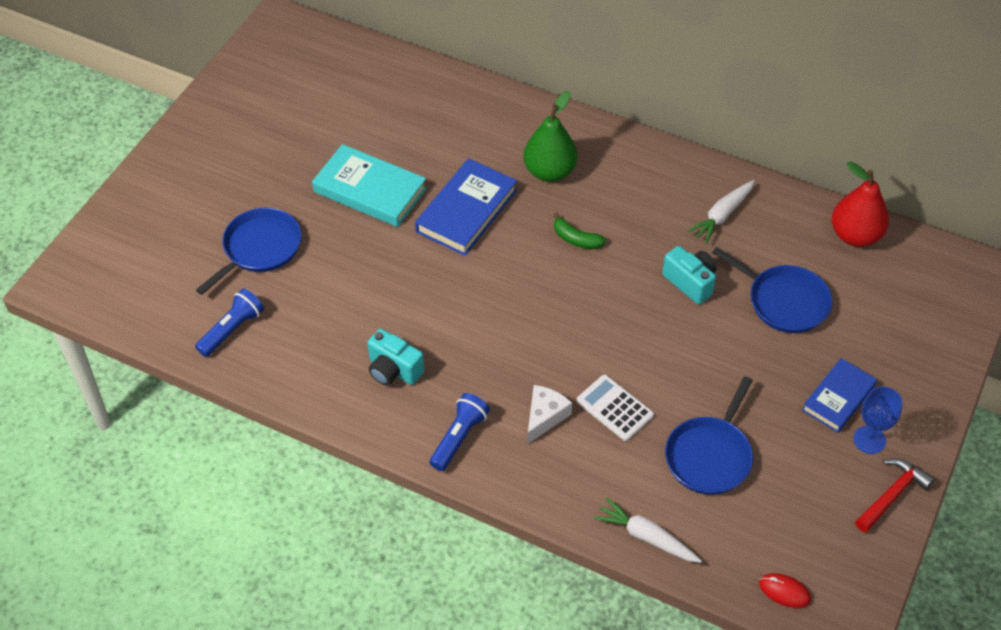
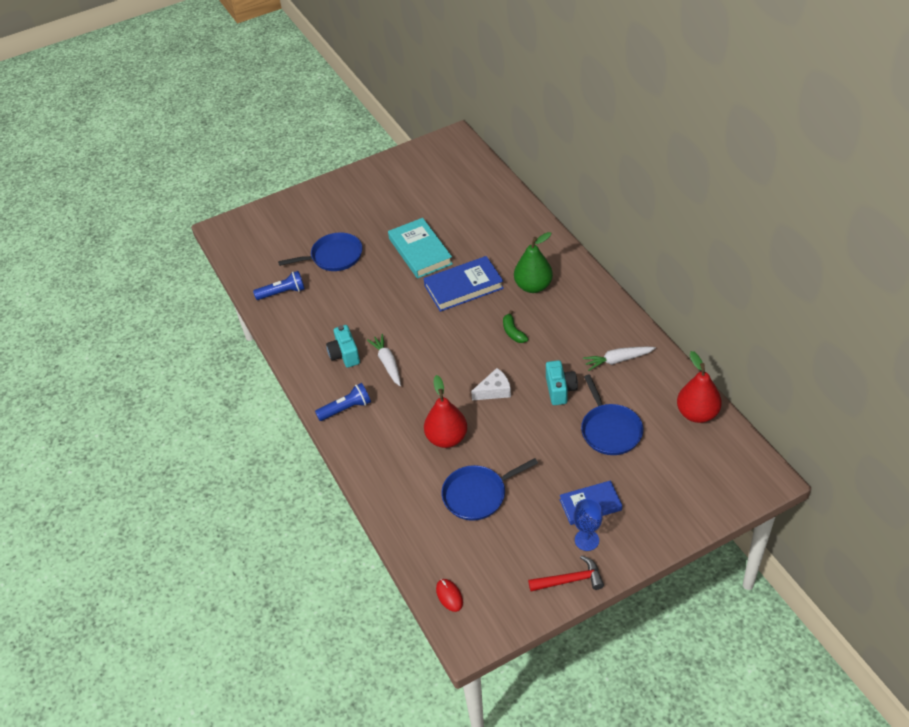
camera: 40 degrees right, 5 degrees down
(544, 416) = (403, 422): white cheese -> white cheese (494, 391)
(614, 408) = (446, 438): white calculator -> red pear
(646, 537) = (398, 519): white carrot -> white carrot (387, 363)

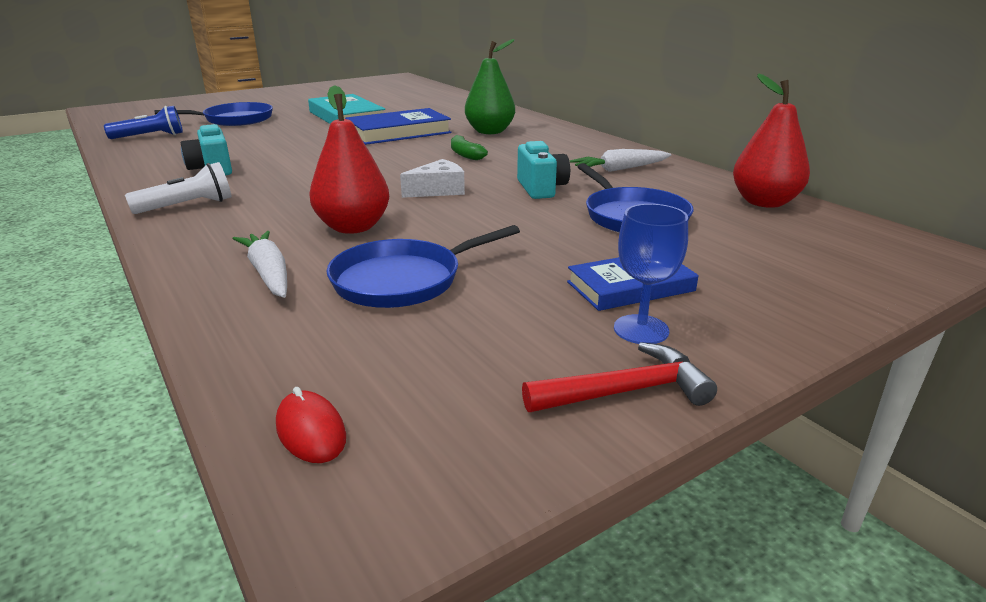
camera: 10 degrees left, 20 degrees down
(346, 408) = (188, 206): blue flashlight -> white flashlight
(387, 363) = (275, 174): white carrot -> white carrot (268, 274)

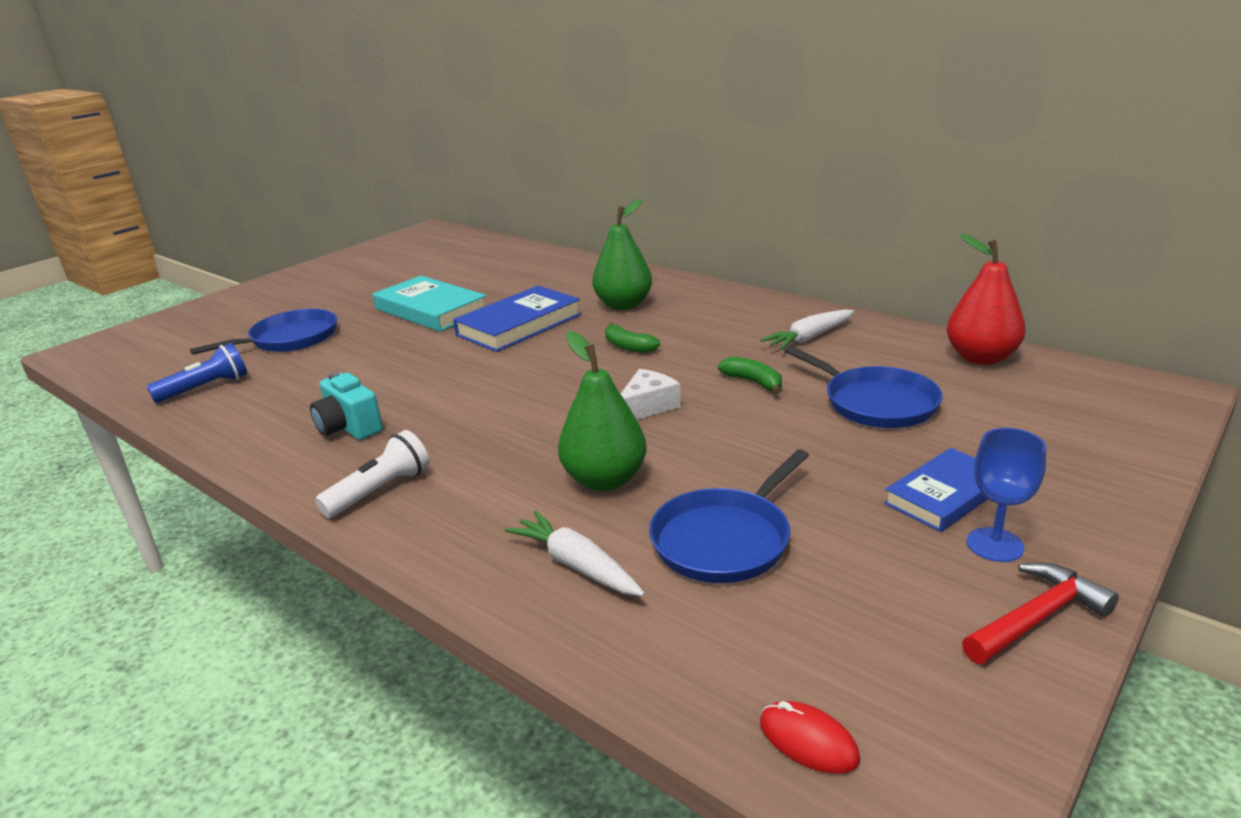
camera: 15 degrees left, 0 degrees up
(353, 227) = (604, 480): red pear -> green pear
(541, 189) = (753, 382): turquoise camera -> green banana

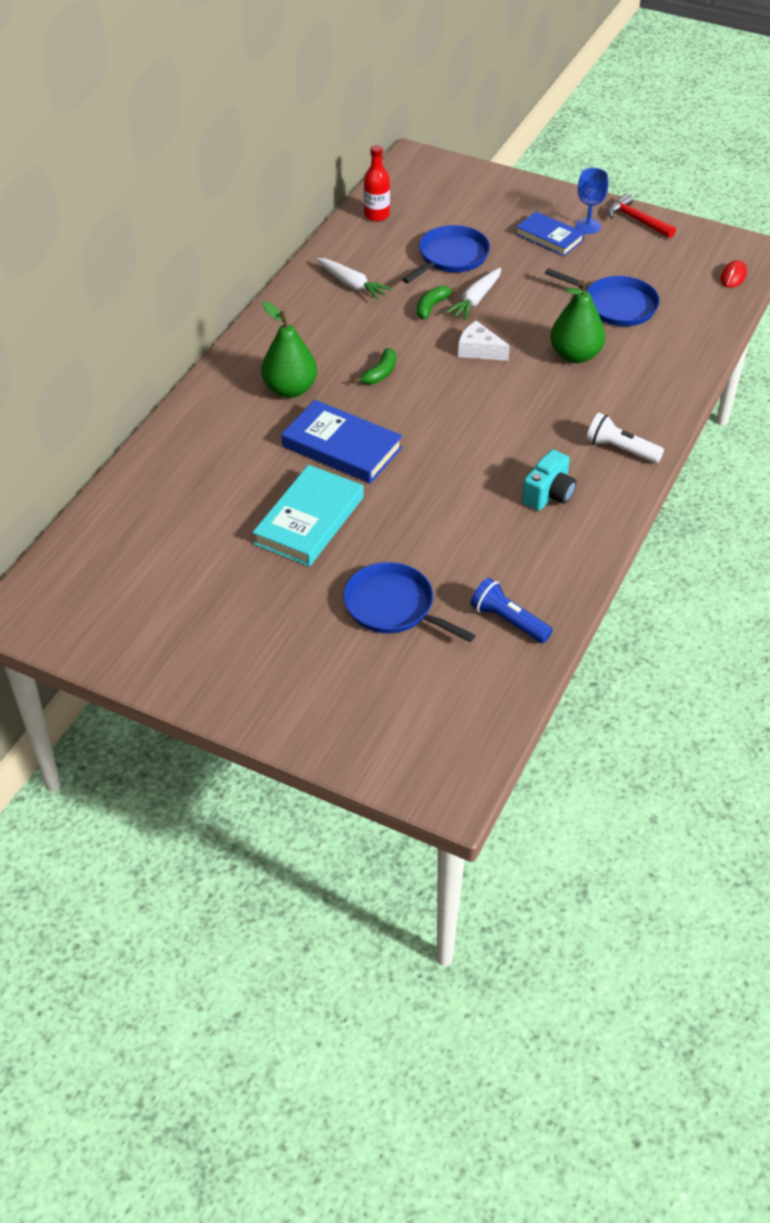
camera: 105 degrees left, 20 degrees up
(576, 565) = (658, 352): white carrot -> white carrot (476, 300)
(981, 358) = (376, 215): red pear -> red bottle

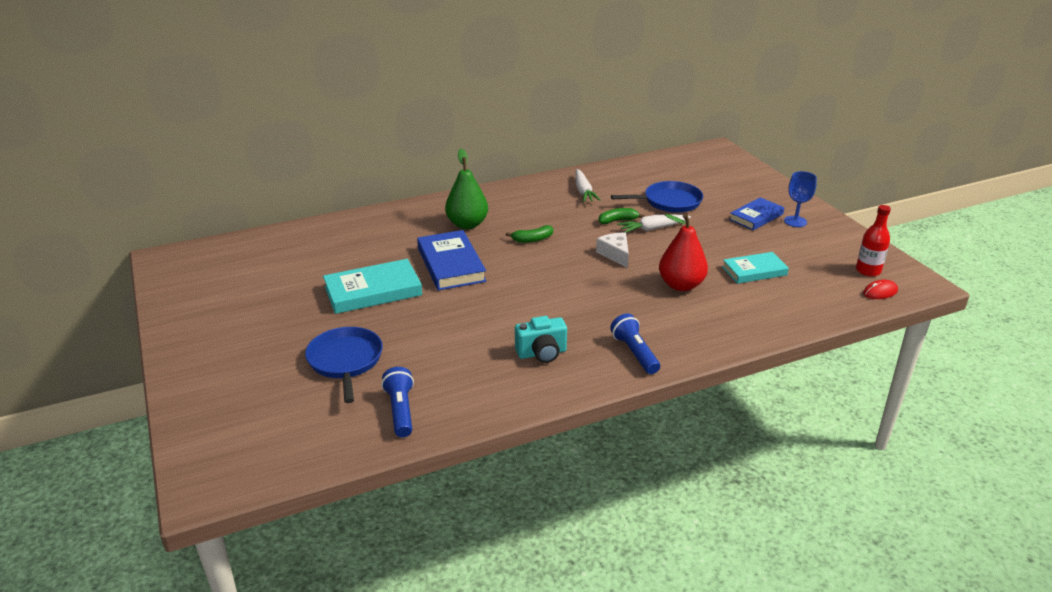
camera: 40 degrees right, 15 degrees down
(376, 215) = (651, 166): red bottle -> red bottle (868, 271)
(549, 237) = (756, 217): blue book -> blue book turned 60 degrees clockwise
(575, 355) = (681, 285): green pear -> red pear
(616, 305) = (754, 271): blue pan -> turquoise book
(620, 449) = (634, 353): white flashlight -> blue flashlight
(637, 220) = (840, 232): red hammer -> none

